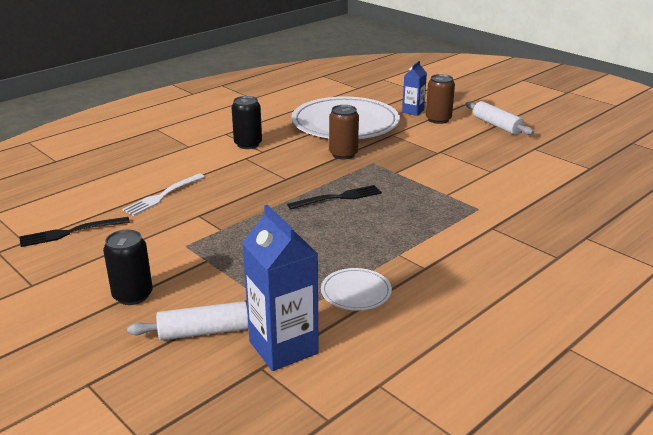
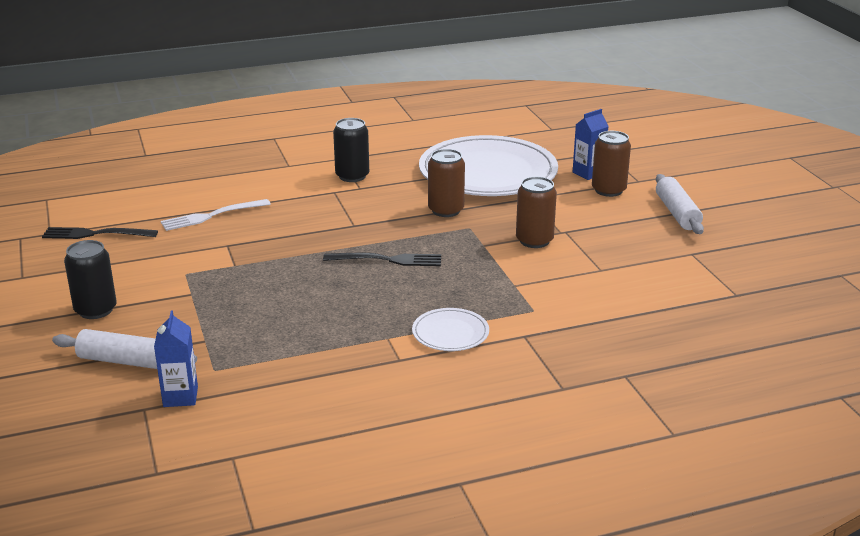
camera: 25 degrees right, 0 degrees up
(283, 347) = (180, 397): blue carton -> blue carton, size x0.57
(356, 292) = (302, 364): white plate -> white plate (450, 333)
(427, 162) = (534, 240): none -> brown can

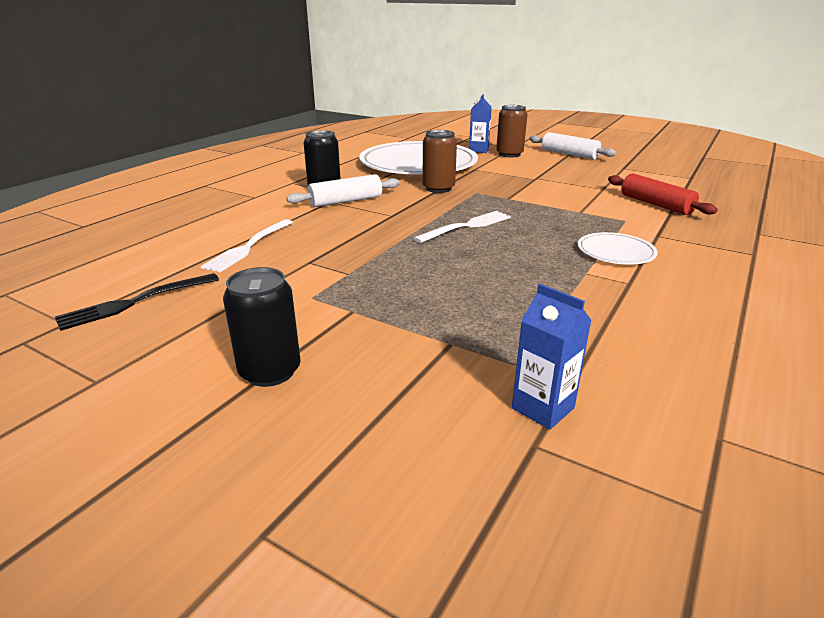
camera: 40 degrees left, 0 degrees up
(125, 361) = (411, 406): white rolling pin -> white rolling pin (346, 201)
(388, 260) = (467, 226): black fork -> white fork
(534, 240) = (531, 187): brown can -> none
(607, 307) = (656, 204): none -> red rolling pin

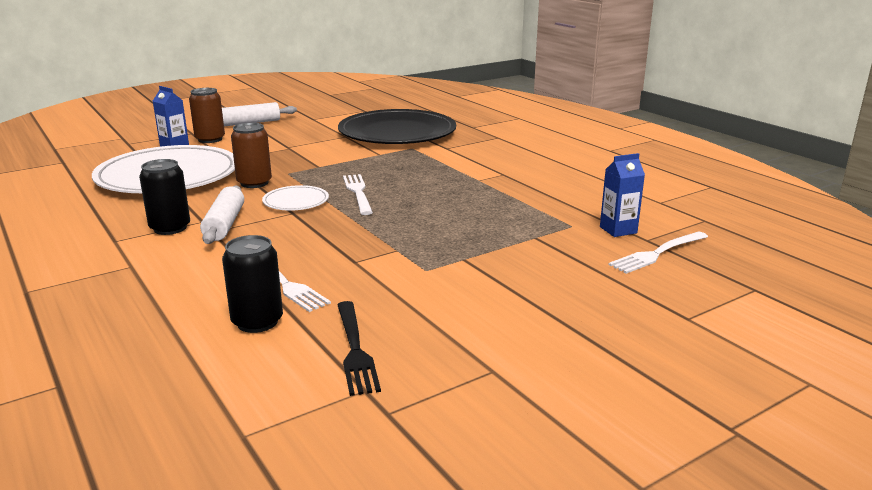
camera: 65 degrees left, 5 degrees down
(270, 371) = (528, 298): black can -> black can (257, 322)
(487, 464) = (657, 254): none -> white fork
(615, 252) = (458, 164): white plate -> white plate (296, 201)
(656, 204) = (397, 133): red rolling pin -> black plate

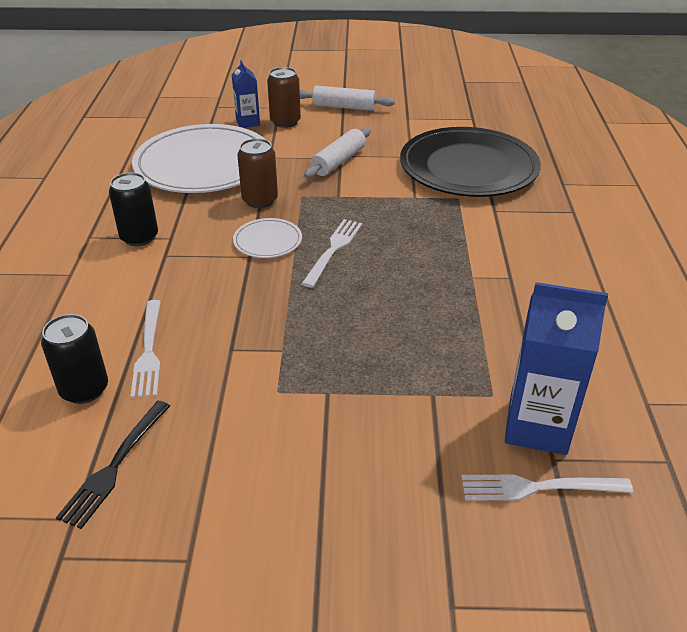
camera: 35 degrees right, 15 degrees up
(225, 224) = (182, 250): white rolling pin -> white rolling pin (339, 161)
(618, 230) = (537, 427): blue carton -> blue carton, size x1.75

